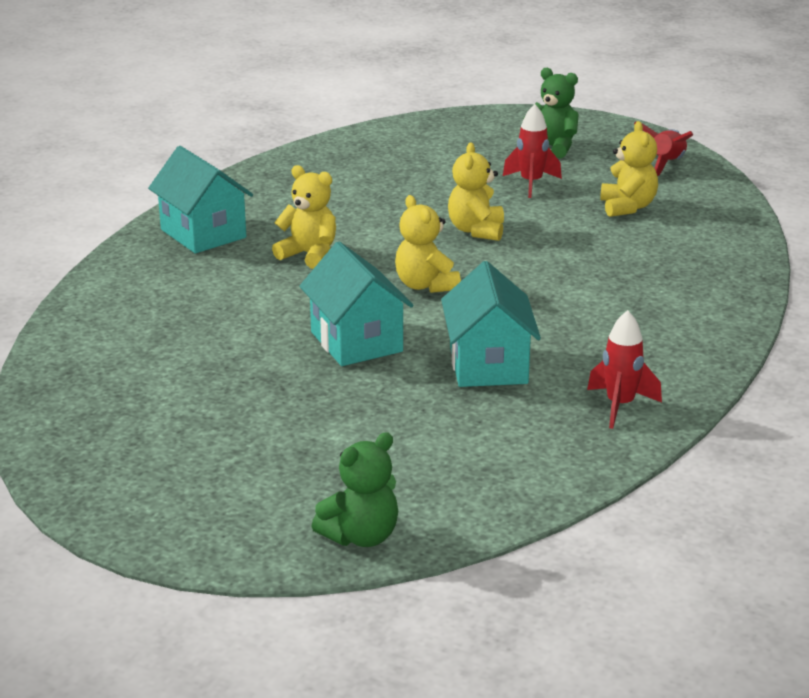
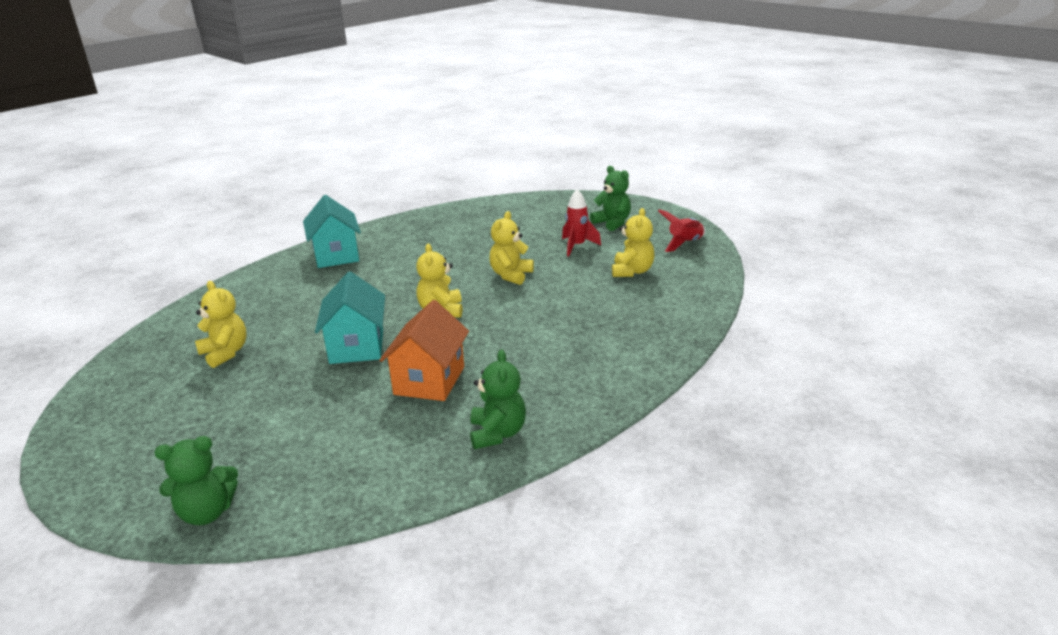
camera: 20 degrees right, 0 degrees up
(309, 255) = (386, 278): yellow teddy bear -> yellow teddy bear (225, 353)
(488, 365) = (429, 380): turquoise house -> orange house
(620, 406) = (497, 433): red rocket -> green teddy bear

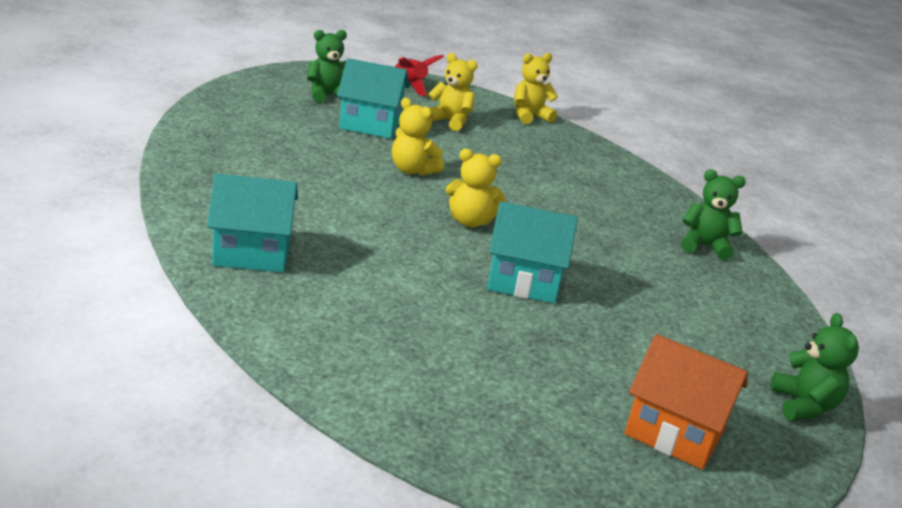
camera: 80 degrees left, 0 degrees up
(225, 353) = (494, 370): yellow teddy bear -> yellow teddy bear (529, 116)
(429, 380) = (610, 257): orange house -> orange house (674, 433)
(577, 246) = (370, 125): red rocket -> turquoise house

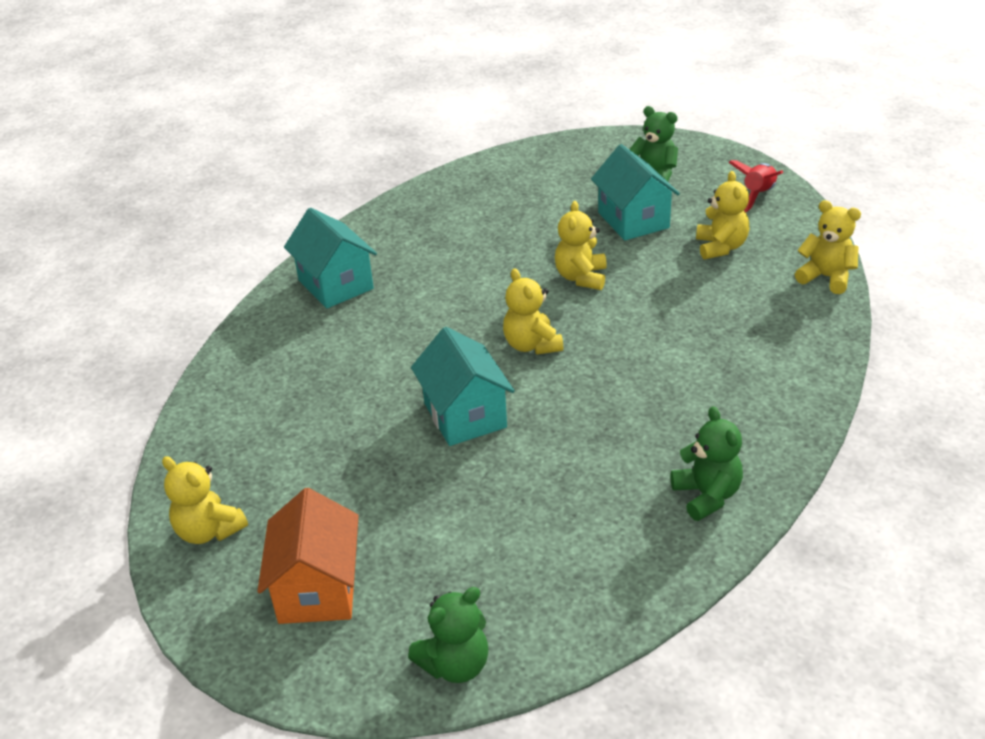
camera: 65 degrees right, 10 degrees up
(543, 461) = (209, 531): none -> yellow teddy bear

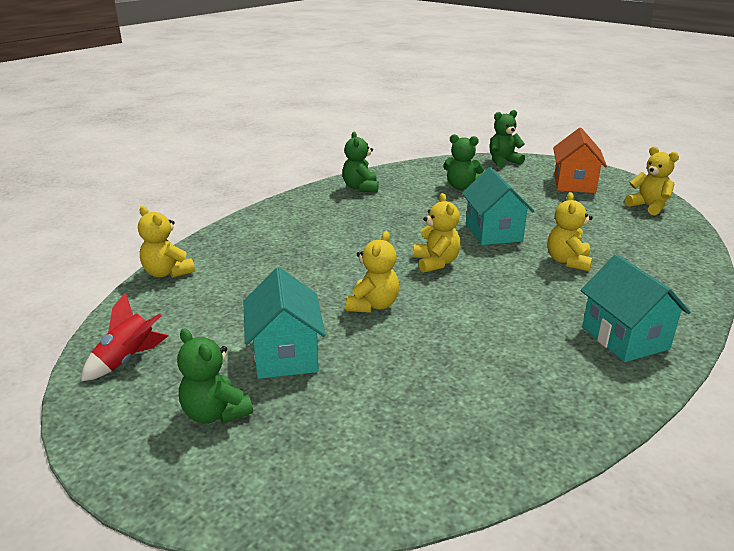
camera: 170 degrees left, 10 degrees down
(530, 534) = (461, 187): none -> green teddy bear
(721, 247) = (225, 311): yellow teddy bear -> yellow teddy bear (568, 261)

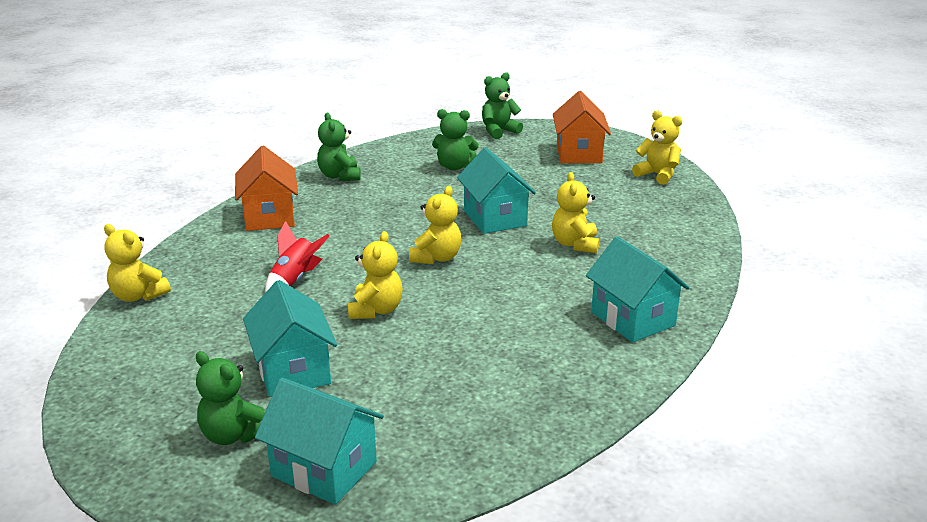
camera: 10 degrees left, 0 degrees up
(128, 360) = (124, 393): red rocket -> red rocket (295, 280)
(294, 216) = (269, 216): none -> orange house
(294, 461) = (324, 469): none -> turquoise house
(436, 263) = (436, 258): yellow teddy bear -> yellow teddy bear turned 45 degrees clockwise

